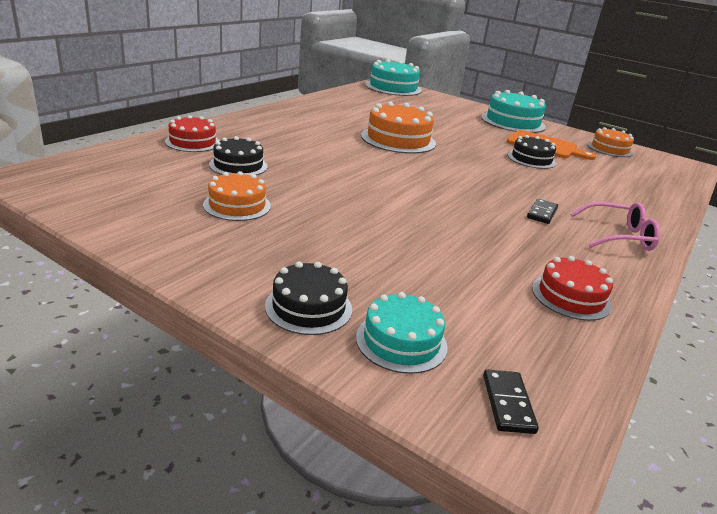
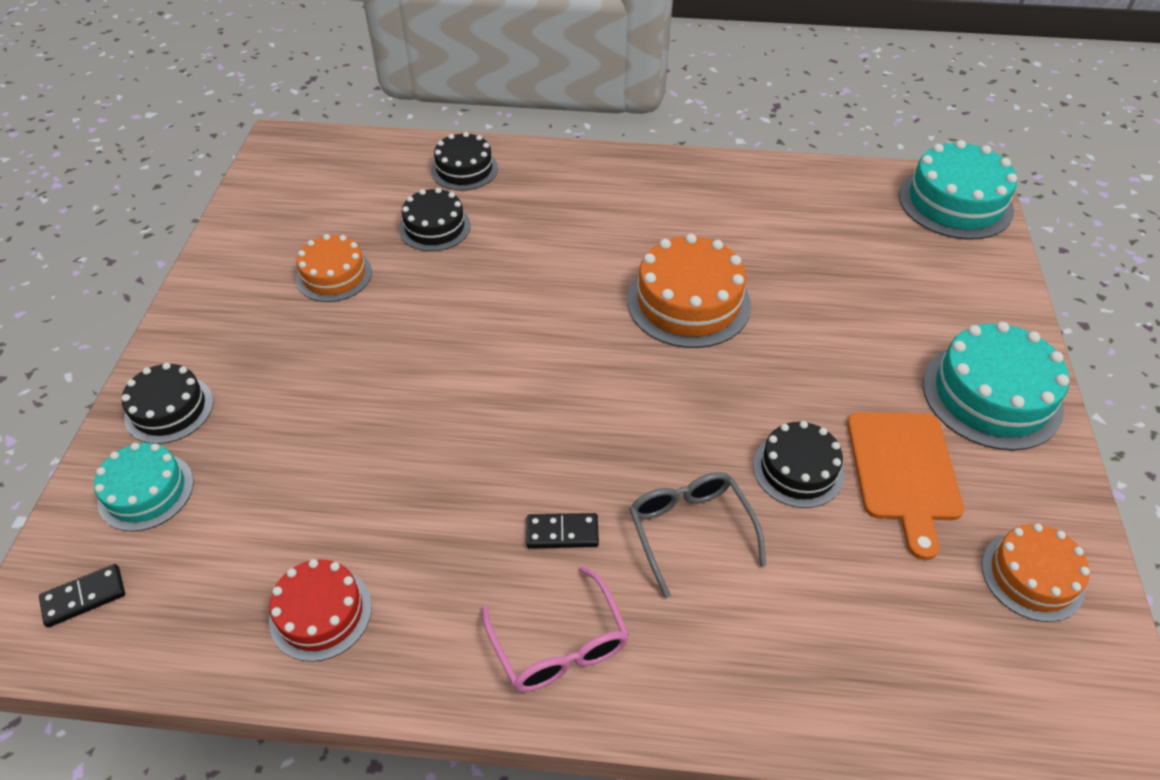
camera: 65 degrees right, 20 degrees up
(193, 142) = (464, 169): red cake -> black cake
(556, 188) = (690, 530): none -> grey glasses

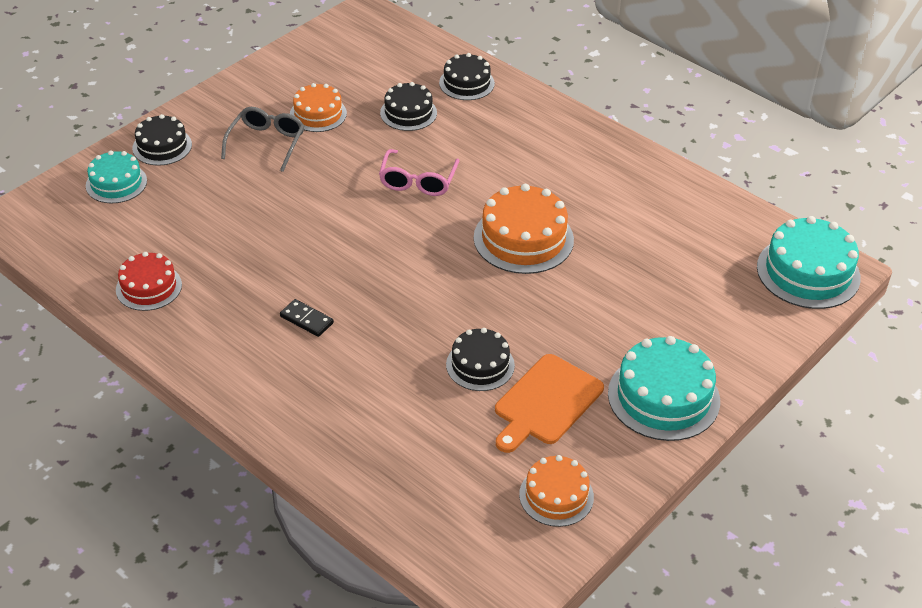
camera: 35 degrees right, 5 degrees down
(84, 597) = (48, 218): black domino -> none
(559, 645) = (250, 369): pink glasses -> pink glasses (418, 181)
(690, 530) = (379, 358): grey glasses -> grey glasses (267, 143)

